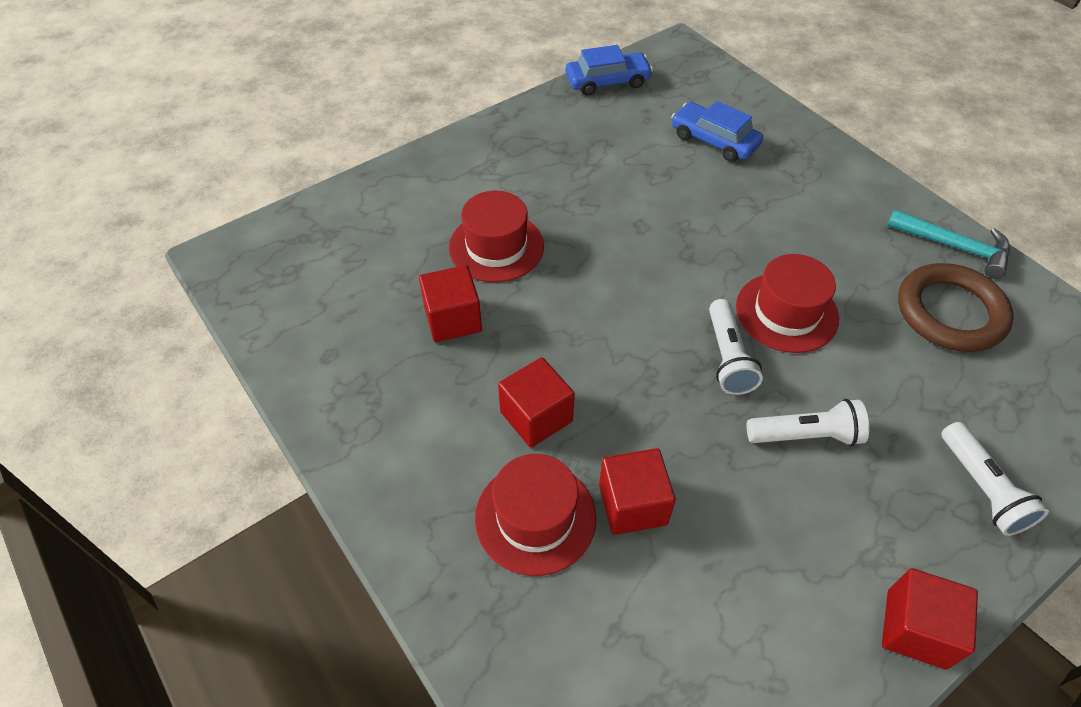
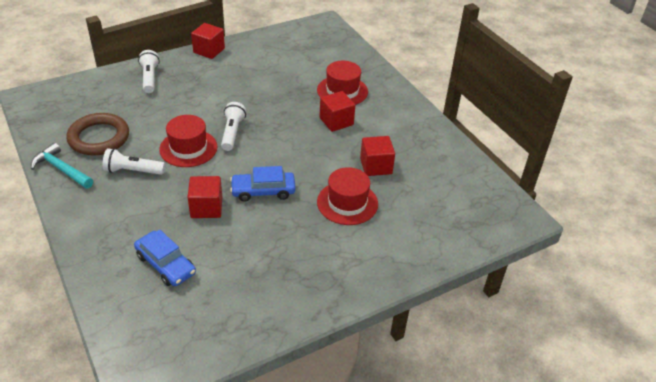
camera: 175 degrees left, 10 degrees down
(607, 81) = (228, 340): blue car -> blue car (263, 191)
(632, 504) = (300, 90): red cube -> red cube (206, 207)
(806, 435) = (212, 101): white flashlight -> white flashlight (133, 171)

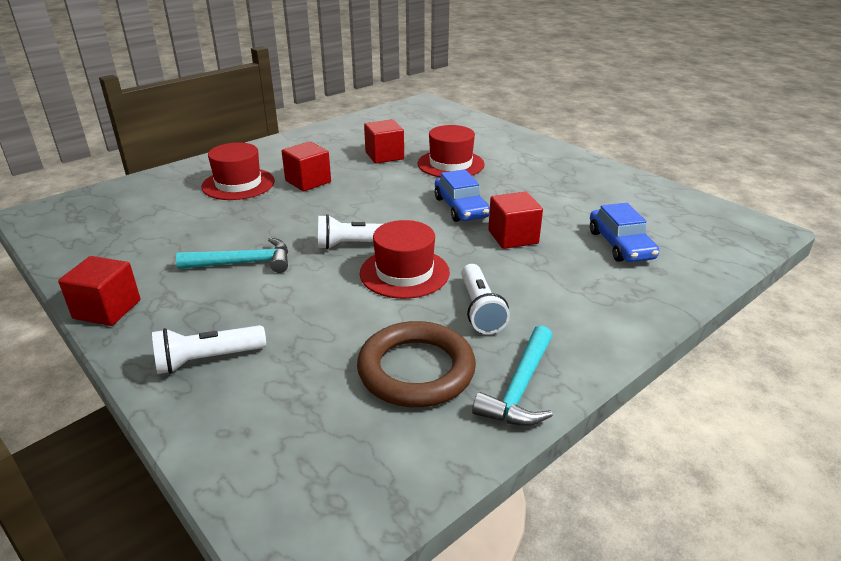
camera: 100 degrees left, 10 degrees down
(166, 264) = (620, 245): blue car -> blue car turned 135 degrees clockwise
(232, 90) = (243, 263): none -> turquoise hammer

